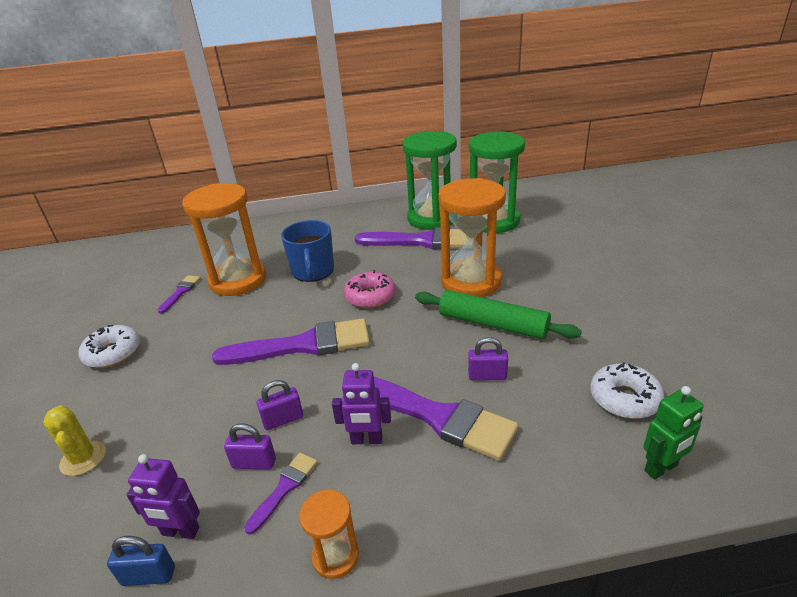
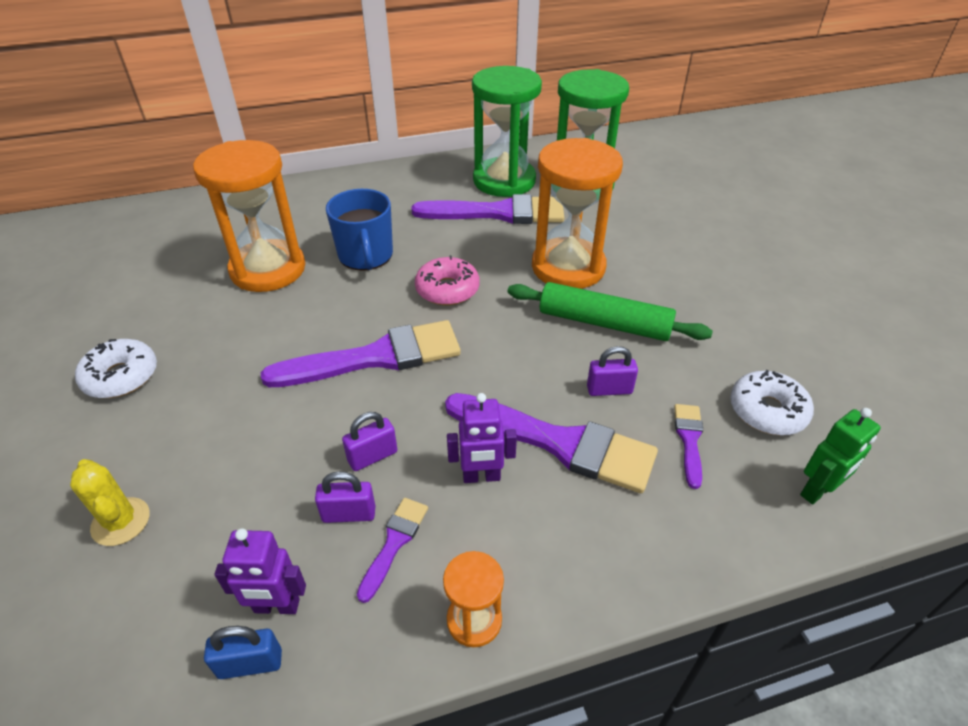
camera: 10 degrees left, 10 degrees up
(180, 292) = (193, 288): purple brush -> purple brush (689, 440)

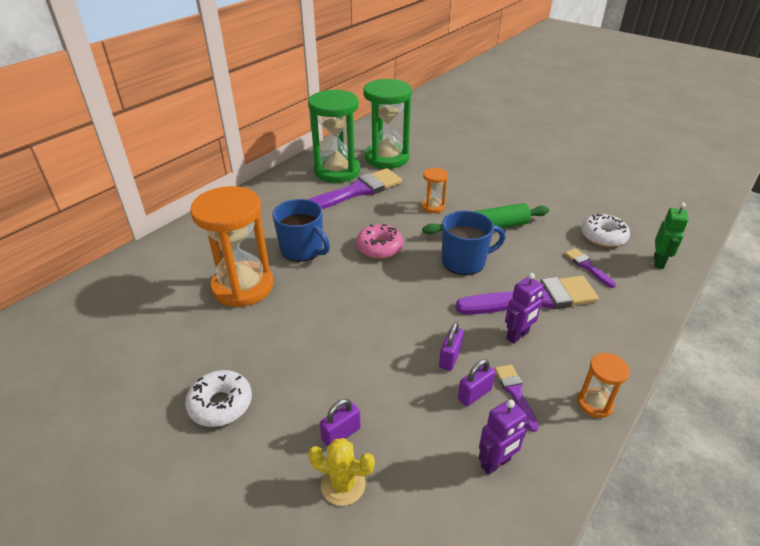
camera: 35 degrees left, 5 degrees down
(250, 664) = (518, 499): blue padlock -> none
(375, 357) = (384, 305): purple brush -> none
(526, 352) = (464, 261): none -> blue mug
(568, 267) = (433, 206): orange hourglass -> orange hourglass, size x0.46
(609, 390) = (526, 261): purple padlock -> purple padlock (341, 434)

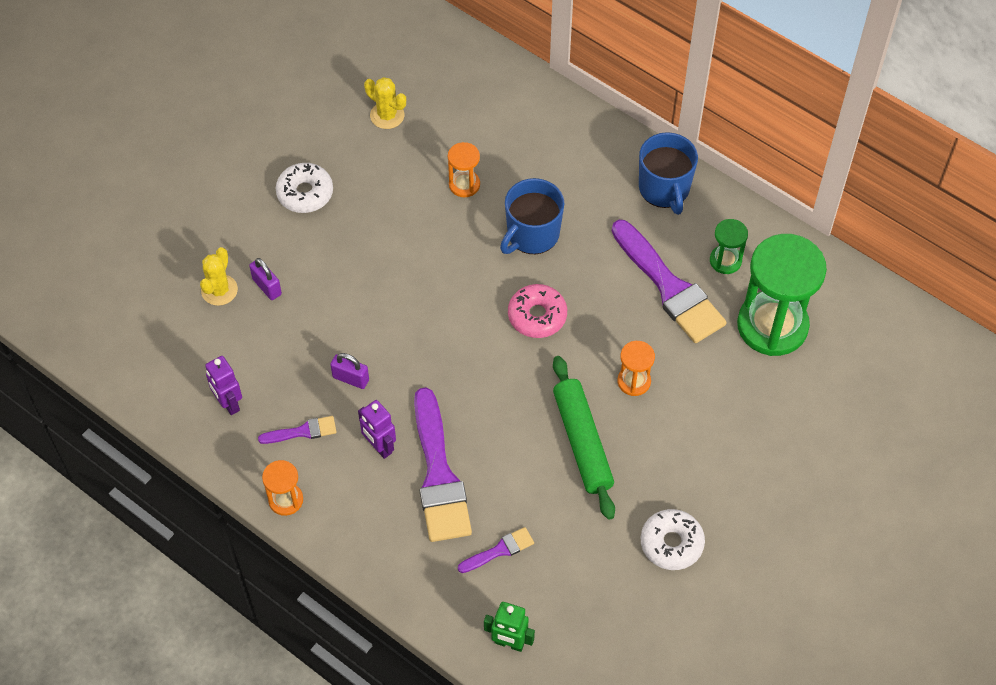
camera: 90 degrees right, 20 degrees up
(142, 339) = (387, 115): none -> yellow cactus
(243, 286) = (464, 184): orange hourglass -> orange hourglass, size x0.46
(337, 171) = (725, 261): green hourglass -> green hourglass, size x0.46
(464, 261) = (509, 408): blue mug -> blue mug (664, 189)
(474, 394) = (303, 396): purple padlock -> none
(603, 236) = (566, 589): white donut -> white donut (671, 543)

